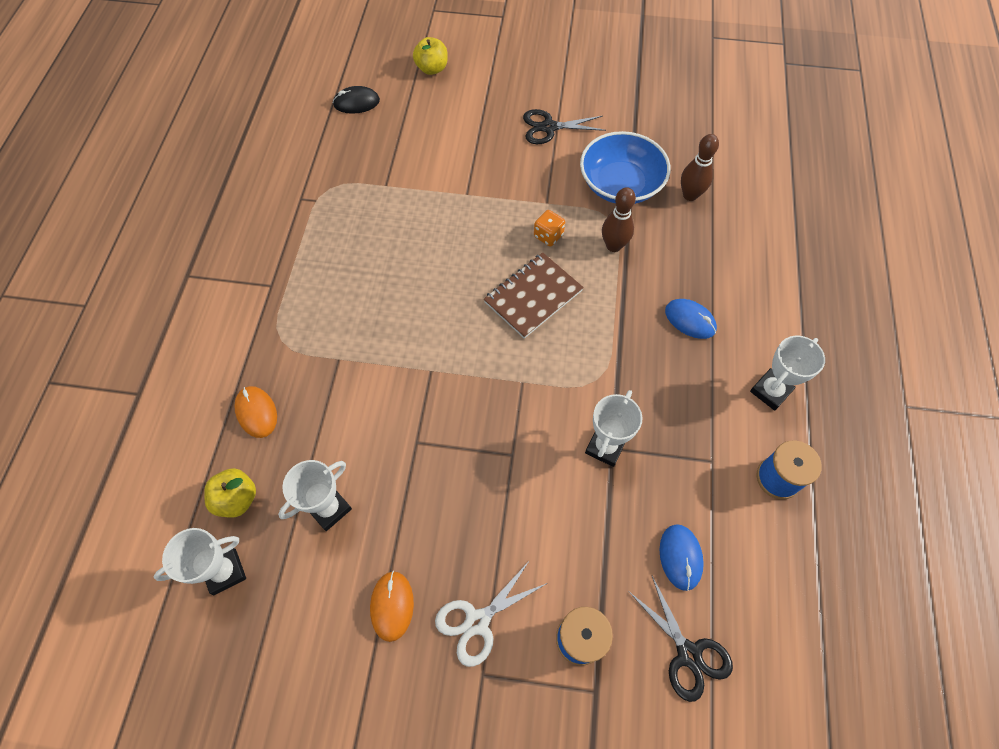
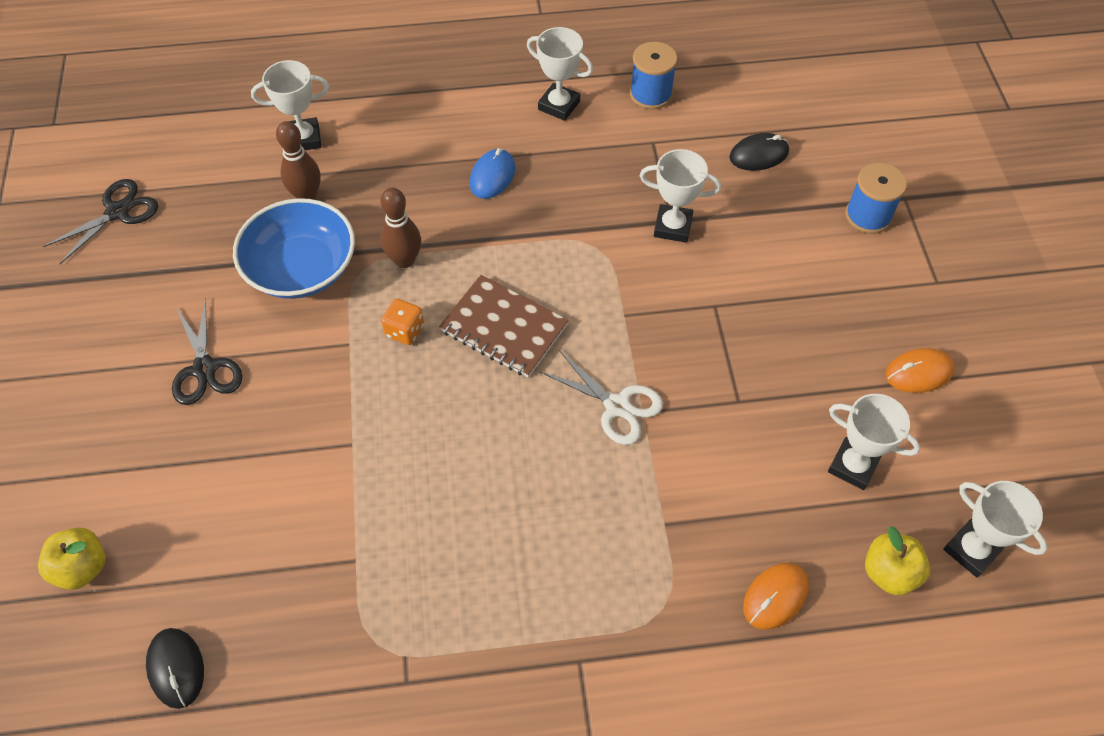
camera: 105 degrees left, 5 degrees down
(477, 621) = (895, 297): white scissors -> white scissors (617, 406)
(680, 557) = (759, 155): blue mouse -> black mouse
(688, 654) = (840, 140): black scissors -> black scissors (118, 212)
(751, 200) = (304, 138): none -> white trophy

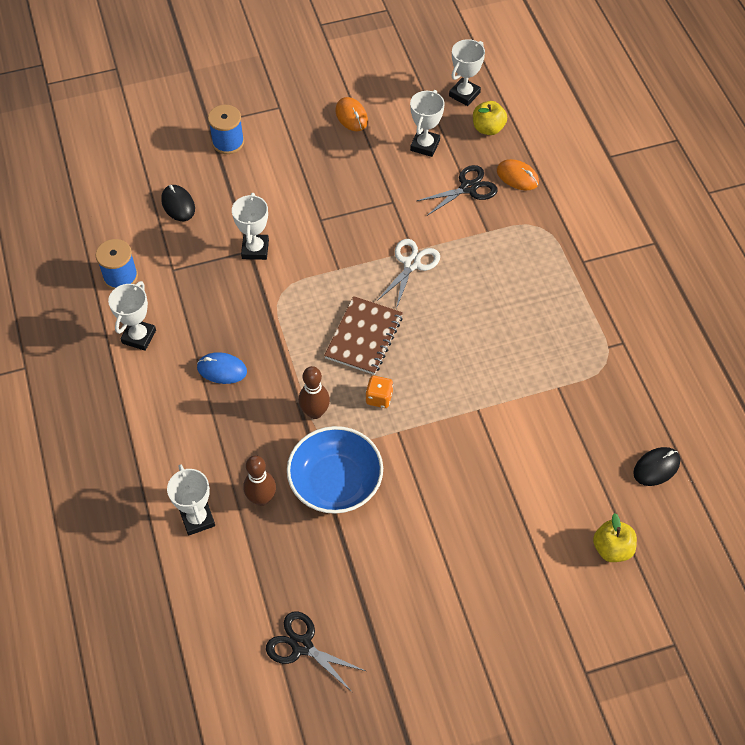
camera: 100 degrees left, 0 degrees up
(204, 369) = (441, 522): black scissors -> black scissors (468, 188)

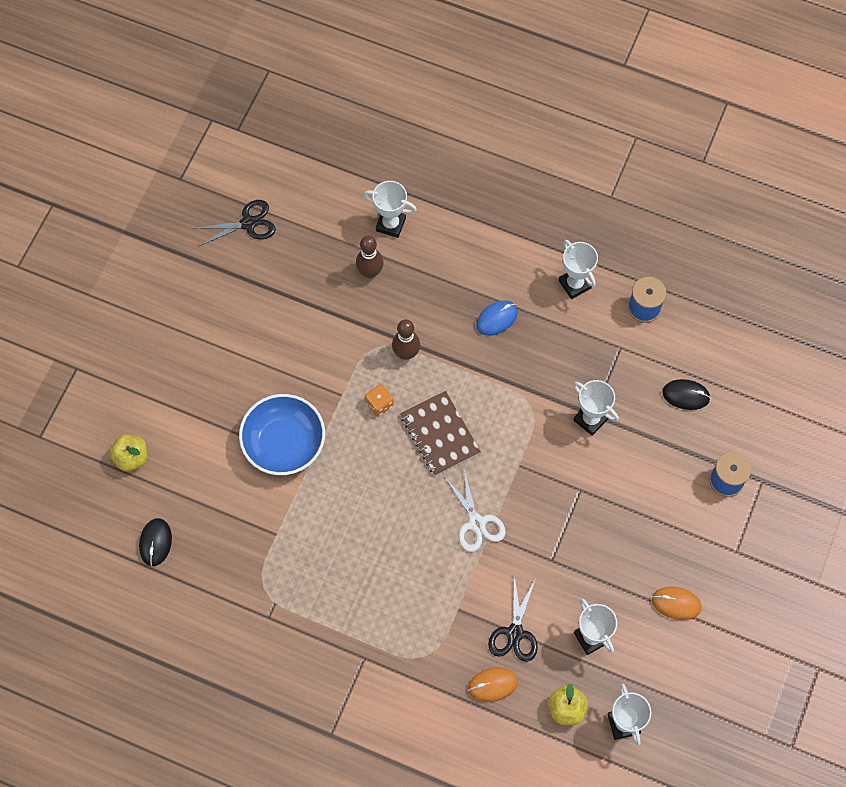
camera: 130 degrees right, 10 degrees up
(335, 482) = (340, 325): blue bowl -> blue bowl (284, 443)

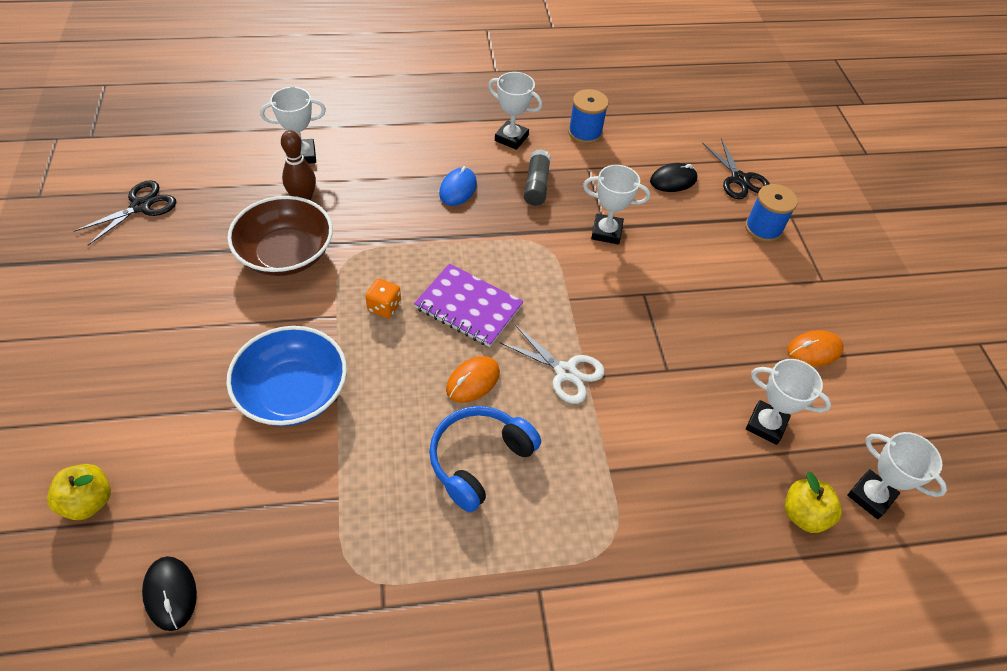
camera: 35 degrees left, 15 degrees down
(333, 321) = (286, 254): none -> brown bowl
(377, 556) = (479, 460): none -> blue headphones
(406, 353) = (385, 251): brown bowling pin -> none
(439, 434) = (468, 307): brown notebook -> purple notebook
(492, 685) = (708, 534): orange mouse -> orange mouse (473, 381)
(515, 633) = (687, 463): black scissors -> black scissors (739, 179)
(564, 345) = (536, 185): none -> grey glue stick

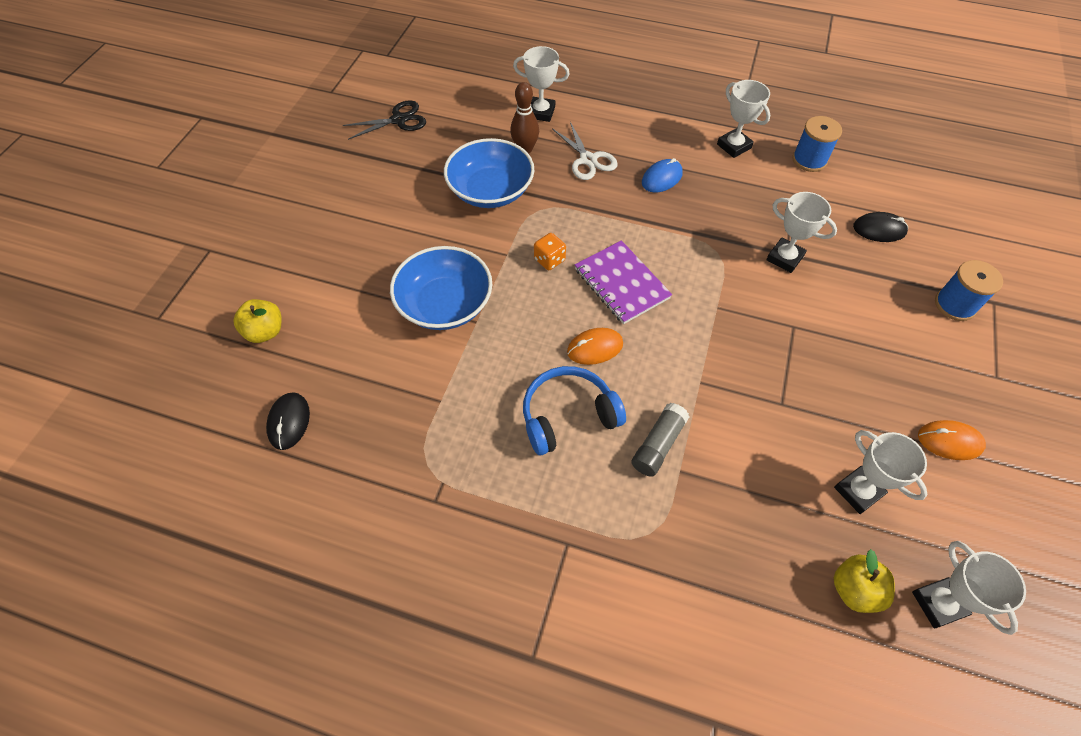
camera: 30 degrees right, 5 degrees up
(286, 254) = (490, 190): brown bowl -> blue bowl
(536, 185) = (737, 195): grey glue stick -> grey glue stick (658, 445)
(565, 372) = (682, 370): white scissors -> white scissors (588, 160)
(739, 179) = (953, 249): black scissors -> none

